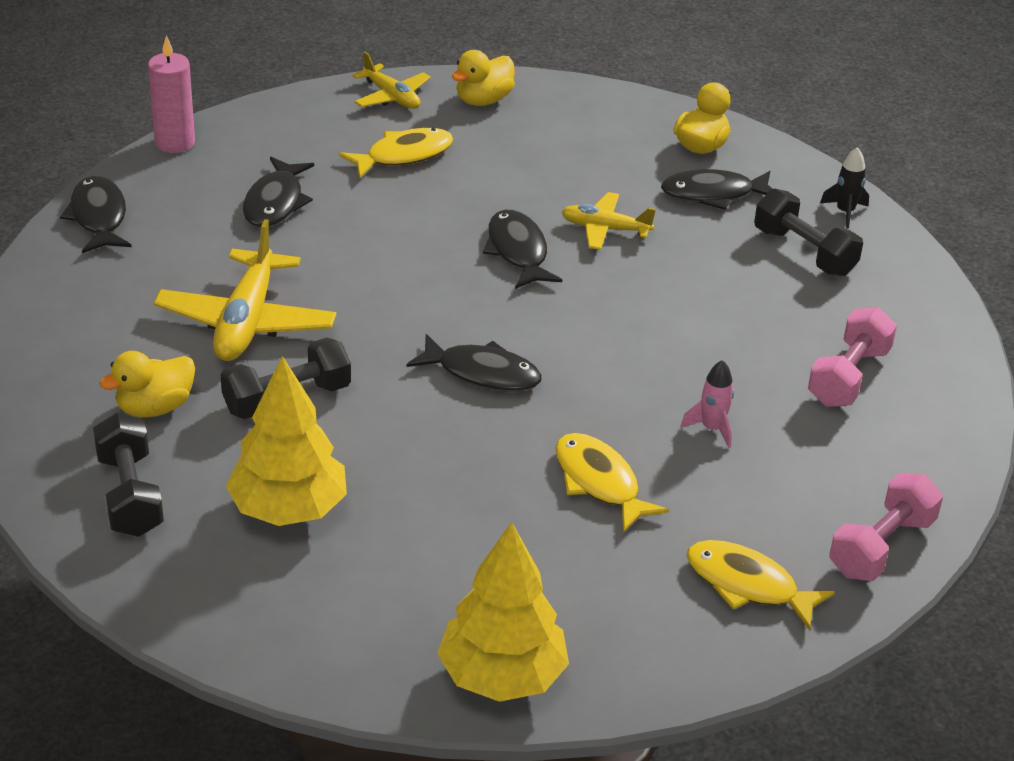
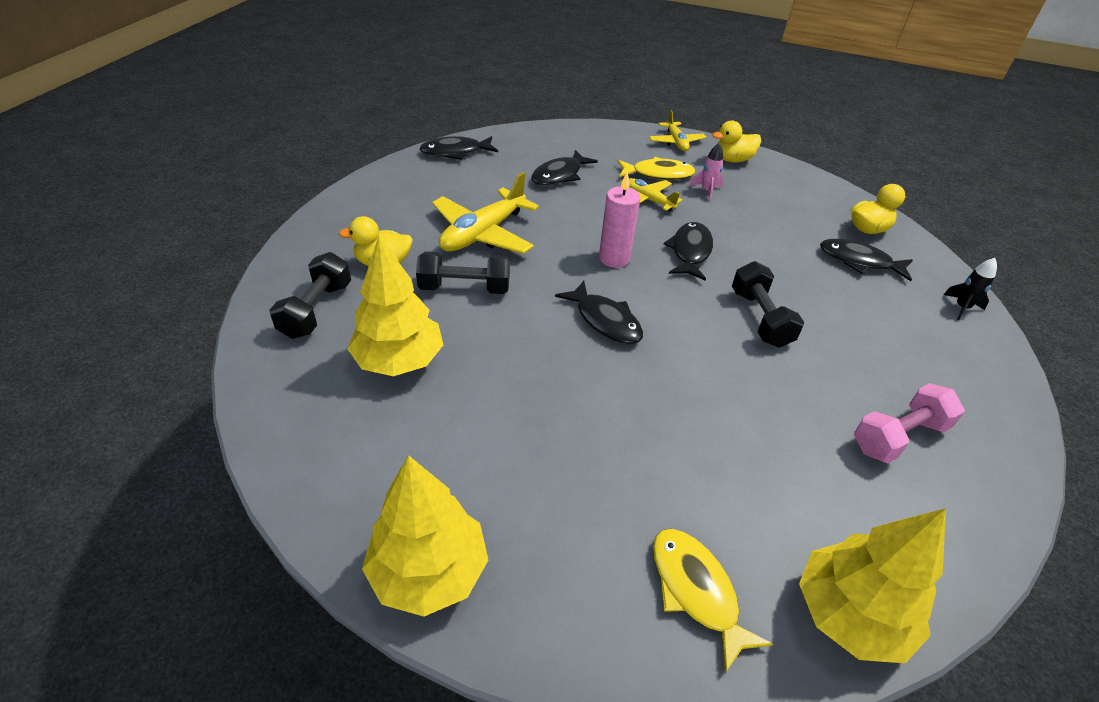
camera: 30 degrees right, 5 degrees up
(98, 217) = (455, 152): black fish -> black fish turned 120 degrees counterclockwise
(175, 143) = (531, 129): pink candle -> pink candle (614, 258)
(599, 482) = (631, 437): yellow fish -> none
(605, 229) = (762, 258): yellow plane -> yellow plane (648, 200)
(712, 428) = (752, 432): pink rocket -> pink rocket (707, 191)
(804, 252) = (911, 325): black dumbbell -> black dumbbell (760, 318)
(881, 547) = (849, 615): pink dumbbell -> yellow tree

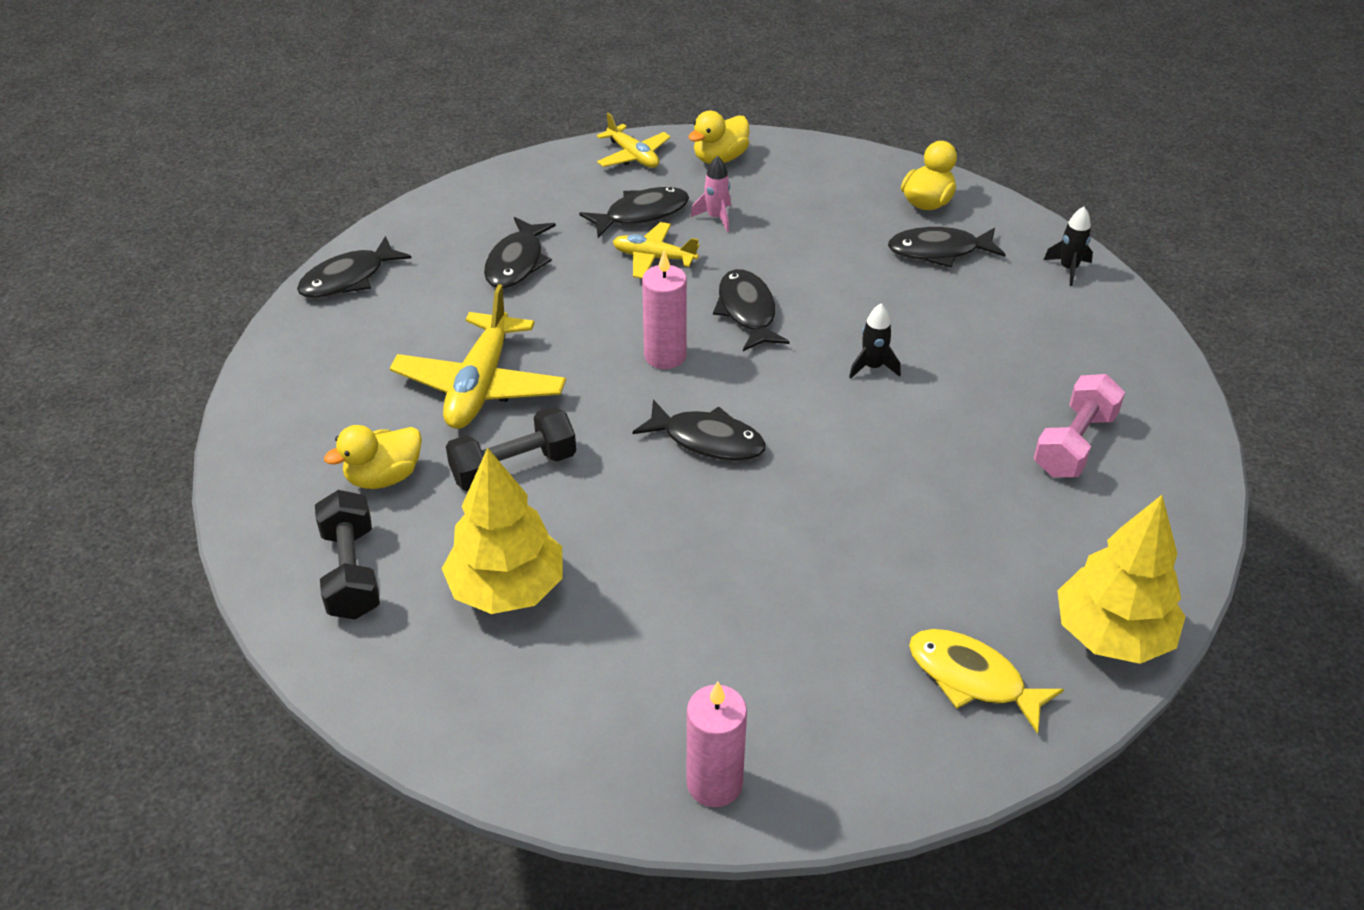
camera: 25 degrees left, 0 degrees up
(429, 571) = (714, 783): yellow tree -> pink candle
(658, 174) = (641, 214): yellow fish -> black fish
(760, 318) = (872, 367): black dumbbell -> black rocket

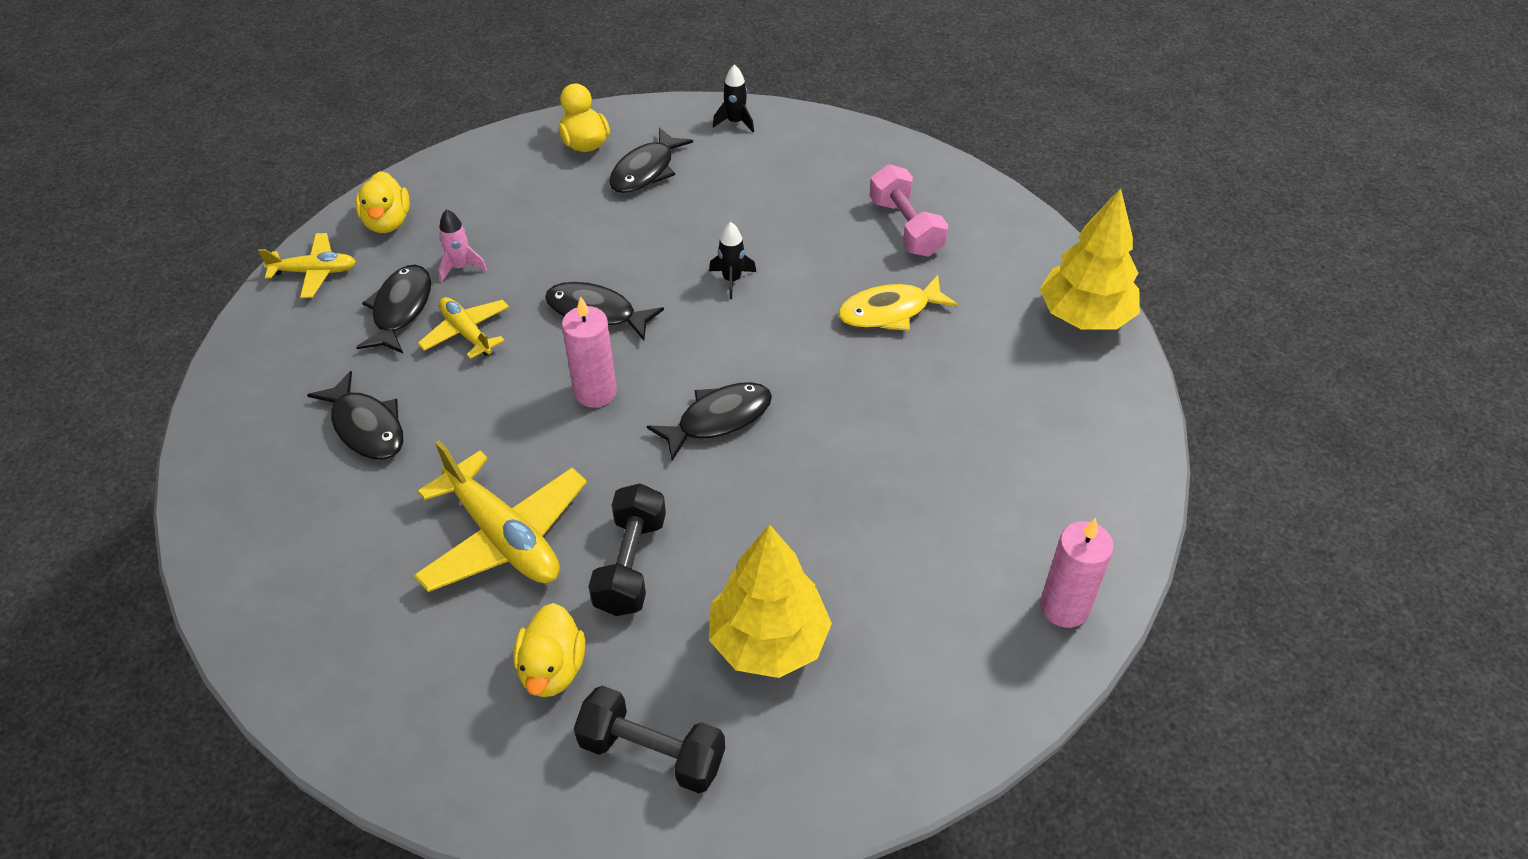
camera: 55 degrees left, 5 degrees up
(348, 279) = (240, 567): black fish -> none
(654, 258) = (466, 333): yellow plane -> yellow plane turned 90 degrees clockwise
(972, 678) = (1070, 407): yellow fish -> yellow fish (890, 311)

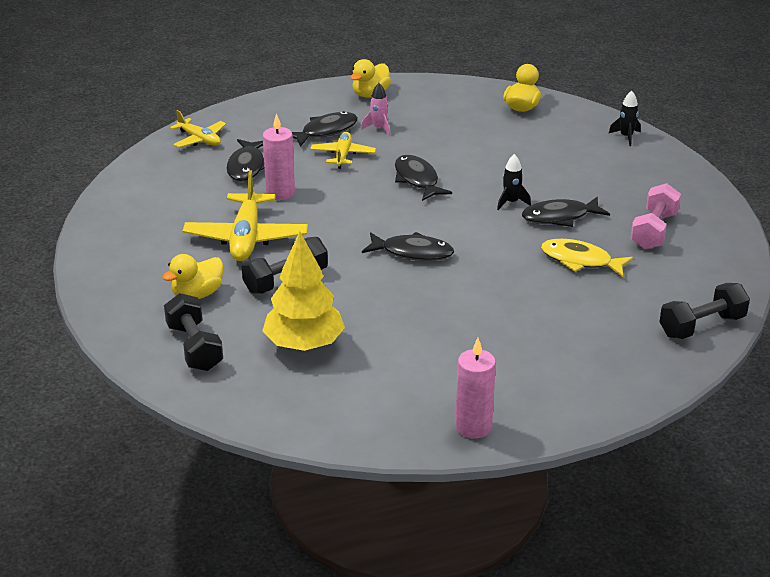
camera: 45 degrees right, 15 degrees down
(314, 272) = (308, 98): yellow plane -> yellow plane (199, 139)
(595, 392) = (369, 209): pink candle -> pink candle (280, 193)
(646, 171) = (537, 134): black fish -> black fish (560, 217)
(1084, 317) = (702, 326): yellow tree -> black dumbbell

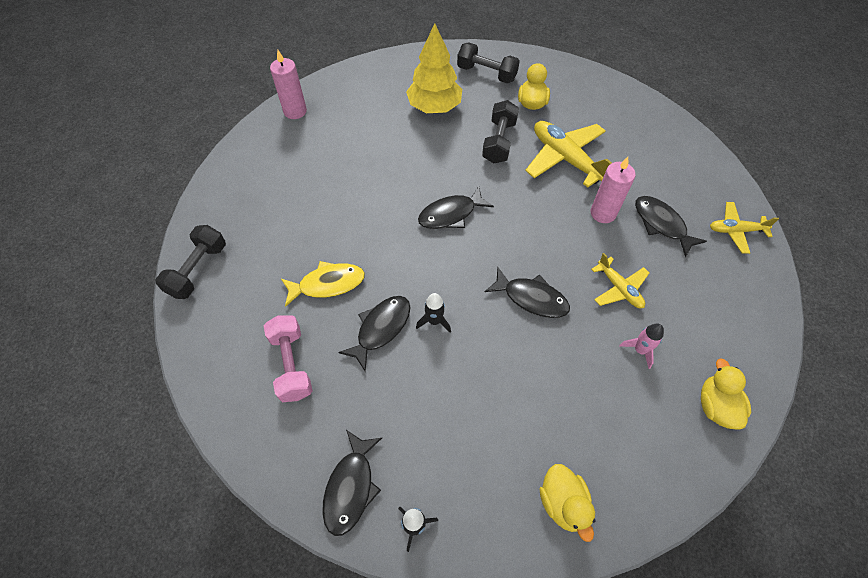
camera: 140 degrees right, 25 degrees up
(326, 131) = (672, 312): black fish -> black fish (351, 487)

